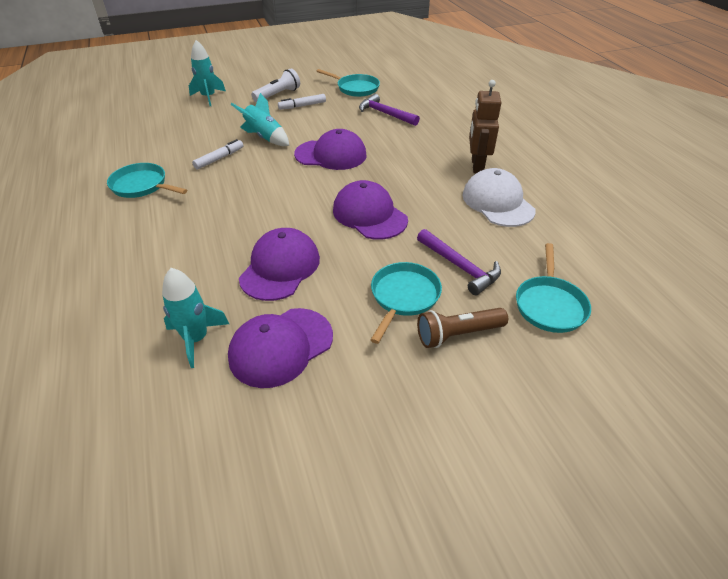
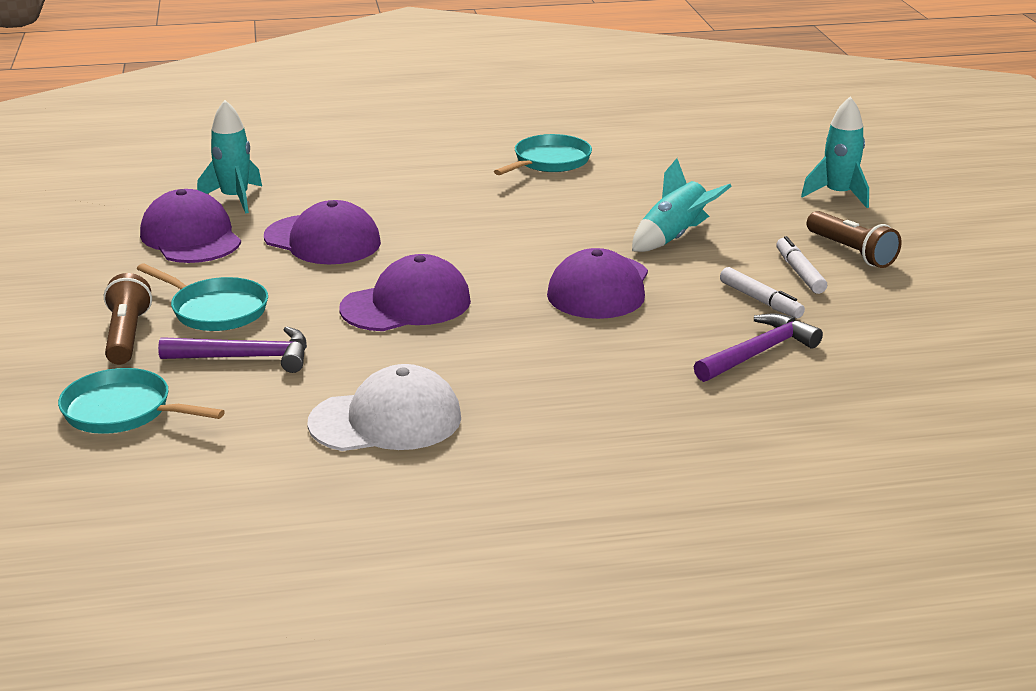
camera: 100 degrees right, 15 degrees down
(219, 158) = (610, 205): white marker -> white marker (760, 301)
(278, 95) = (851, 252): white flashlight -> brown flashlight
(355, 88) = (891, 332): turquoise pan -> none
(460, 267) = (245, 357): purple hammer -> purple hammer turned 150 degrees counterclockwise
(477, 165) = (518, 423): brown robot -> none

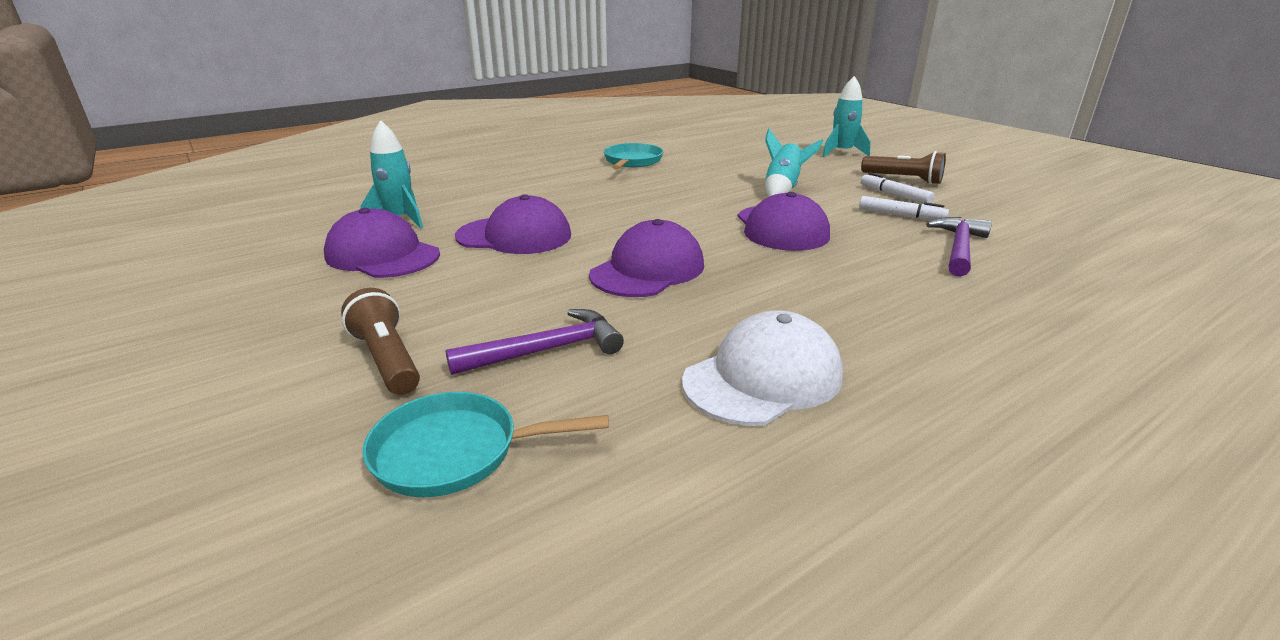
camera: 25 degrees left, 0 degrees up
(215, 310) = (468, 312): turquoise pan -> none

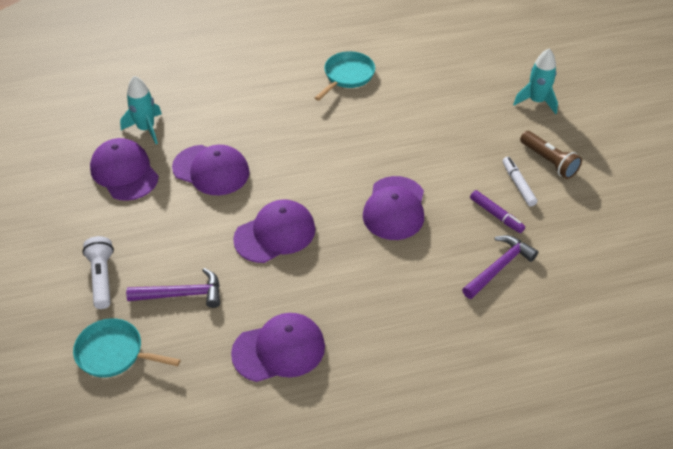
camera: 20 degrees right, 20 degrees up
(387, 359) = (102, 278): brown flashlight -> white flashlight
(763, 378) = (279, 350): white cap -> purple cap
(782, 189) = (436, 153): turquoise rocket -> none
(901, 216) = (496, 215): white marker -> purple marker

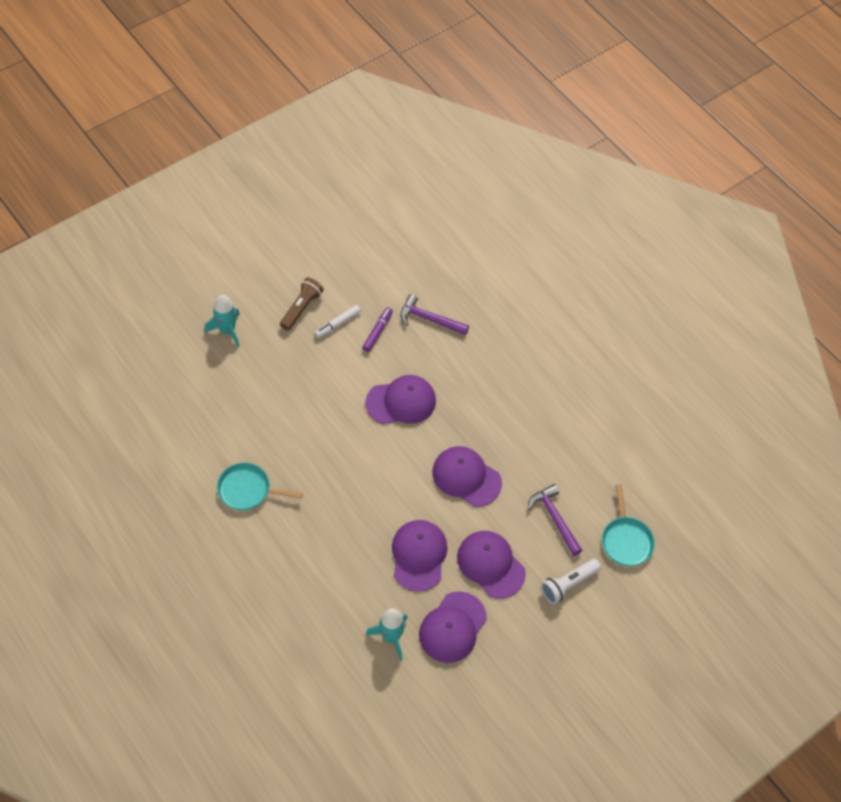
camera: 115 degrees left, 10 degrees up
(279, 350) = (568, 434): purple cap -> purple cap (490, 564)

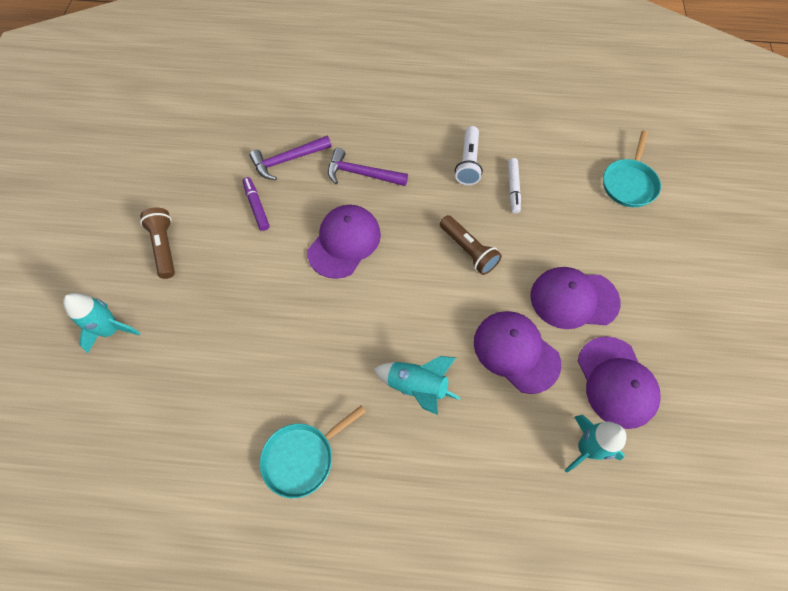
camera: 45 degrees left, 5 degrees up
(337, 324) = (213, 231): white marker -> white marker (513, 188)
(343, 517) = (417, 387): none -> turquoise rocket
(466, 477) = (468, 250): purple cap -> brown flashlight
(554, 519) = (567, 217): purple hammer -> purple hammer (362, 174)
(568, 584) = (640, 254): white flashlight -> white flashlight (468, 163)
(626, 540) = (629, 183): turquoise pan -> turquoise pan turned 75 degrees clockwise

